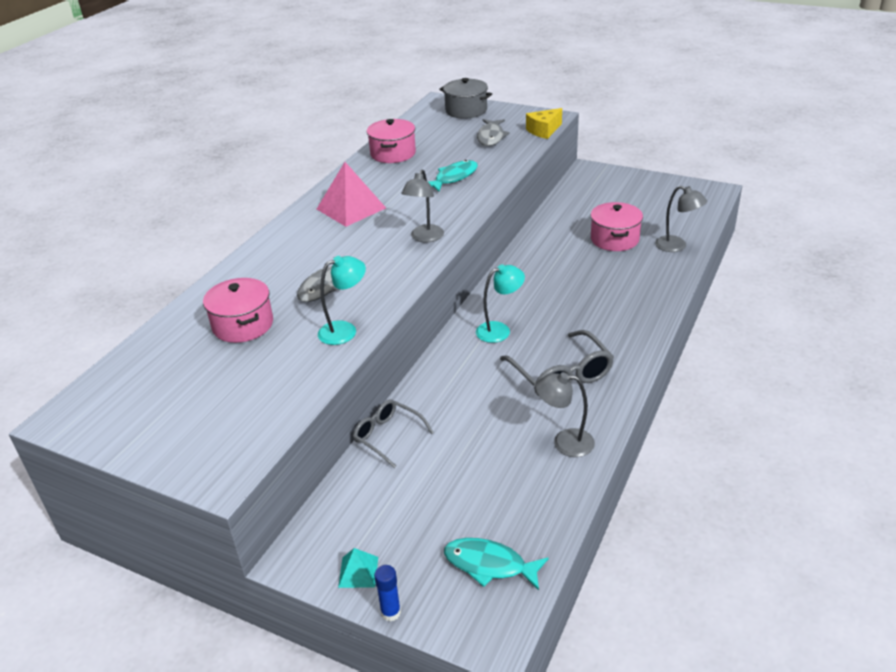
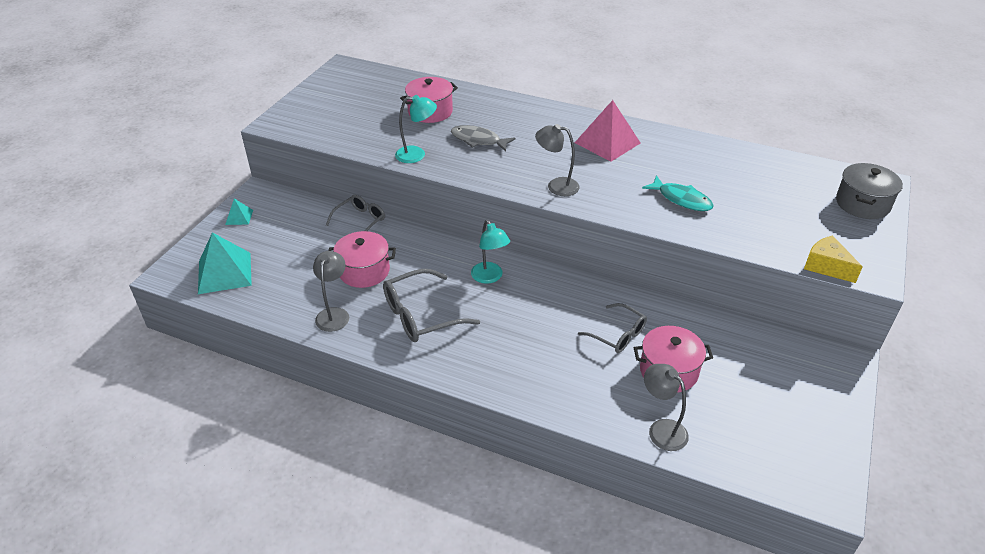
camera: 85 degrees right, 5 degrees up
(345, 330) = (417, 155): turquoise lamp -> turquoise lamp turned 60 degrees counterclockwise
(391, 612) = (203, 232): blue glue stick -> none
(393, 153) = (727, 158): pink pot -> pink pot (364, 271)
(489, 565) = (224, 273): turquoise fish -> turquoise pyramid
(491, 137) = (792, 224): grey fish -> none
(576, 260) = (617, 335): none -> grey glasses
(677, 246) = (661, 429): grey lamp -> grey lamp turned 105 degrees clockwise

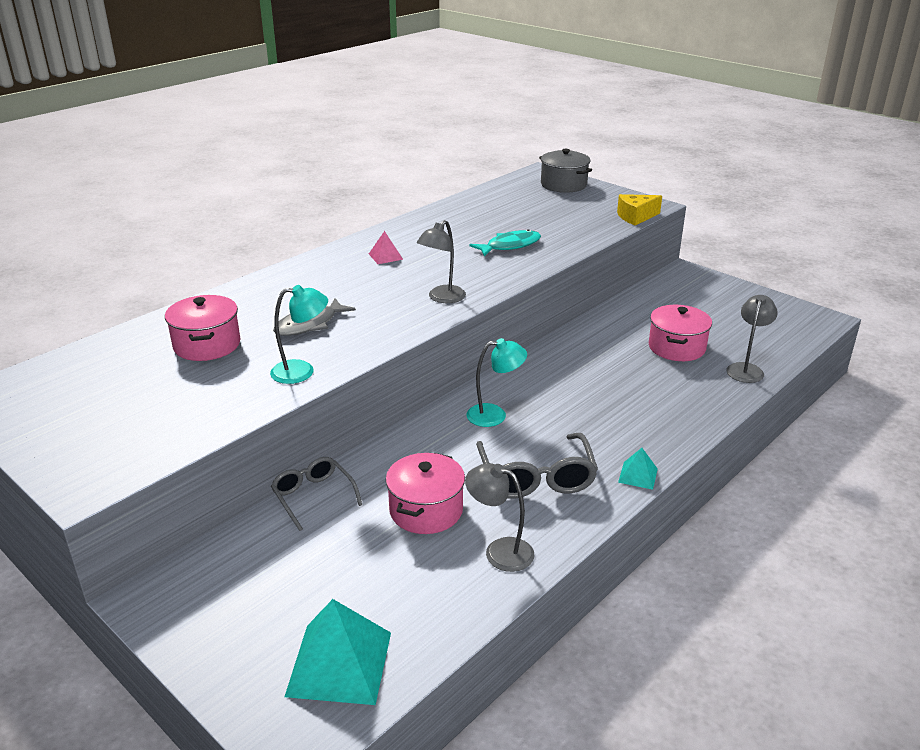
camera: 70 degrees left, 10 degrees down
(239, 217) = (198, 630): turquoise pyramid -> turquoise pyramid (638, 475)
(417, 155) = (302, 371): turquoise lamp -> turquoise lamp turned 60 degrees clockwise
(607, 142) = (385, 256): pink pyramid -> pink pyramid, size x0.49
(617, 335) = (620, 360): grey glasses -> none
(661, 429) = (746, 369): grey lamp -> grey lamp turned 135 degrees clockwise

